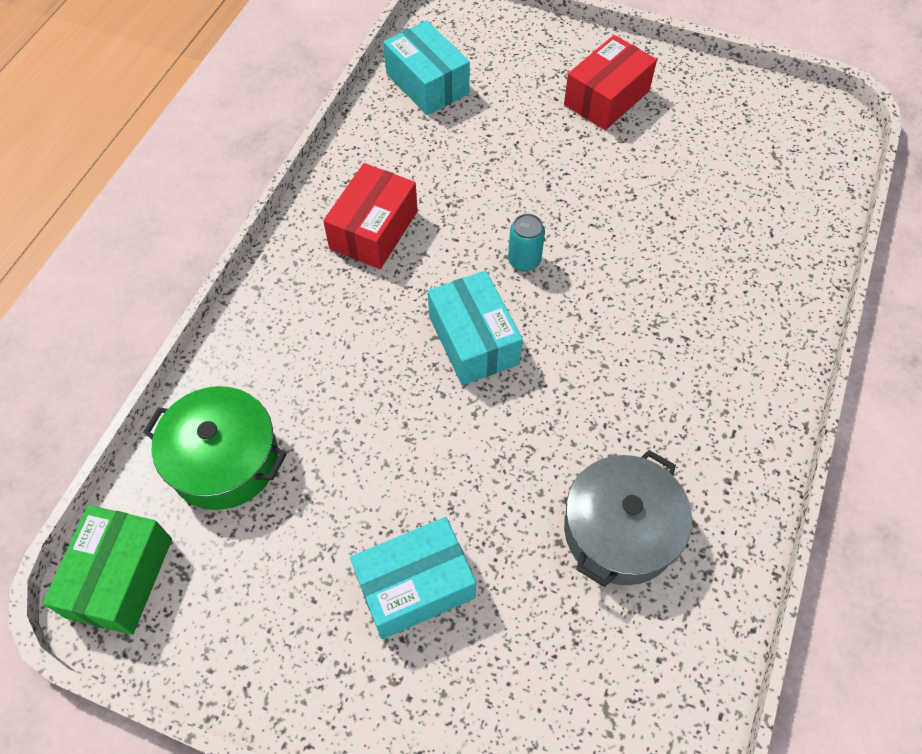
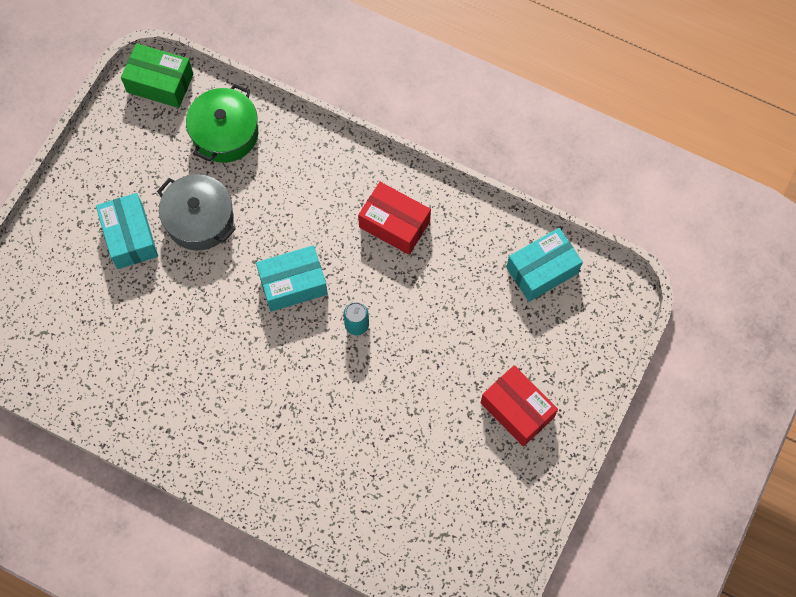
camera: 95 degrees right, 10 degrees up
(620, 530) = (145, 357): grey pot -> grey pot (199, 220)

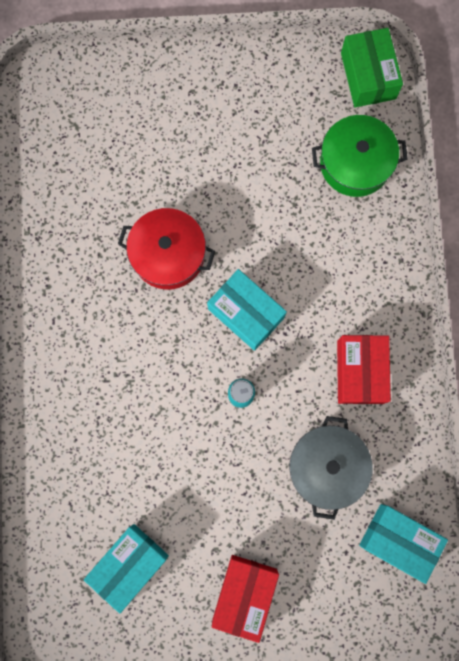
camera: 60 degrees right, 10 degrees up
(130, 237) = (205, 143): turquoise box -> turquoise box (129, 564)
(199, 220) = (257, 192): grey pot -> grey pot (326, 466)
(205, 318) = (168, 254): none -> red pot

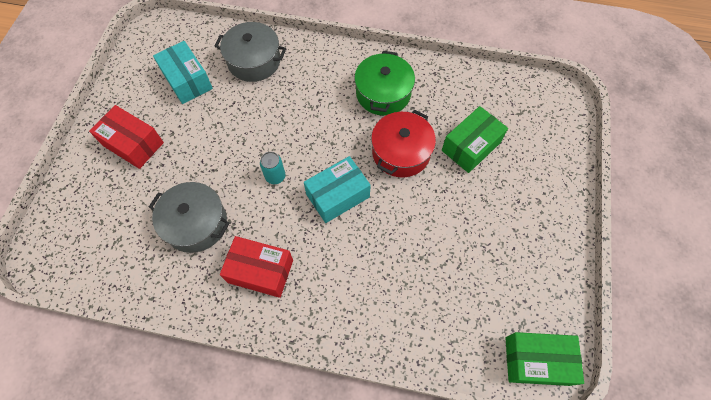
camera: 105 degrees right, 15 degrees down
(74, 483) = (254, 61): none -> grey pot
(139, 175) = (471, 146): none -> green box
(355, 163) = (449, 321): green pot -> green pot (383, 93)
(398, 540) = (116, 262): turquoise box -> none

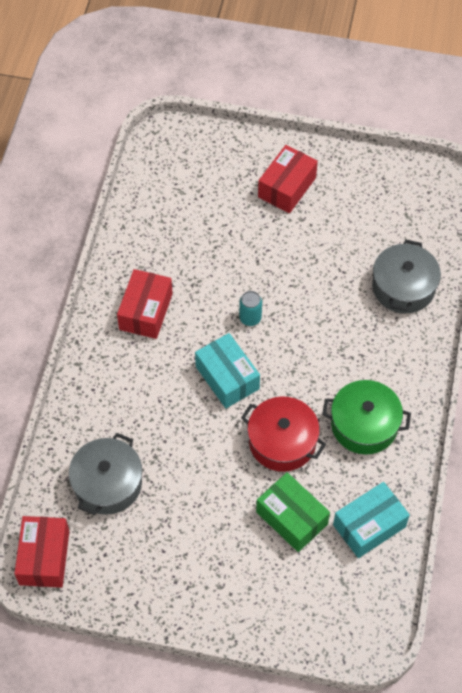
camera: 90 degrees right, 5 degrees down
(187, 80) = (371, 225): turquoise box -> turquoise box (369, 526)
(196, 223) = (197, 253): grey pot -> grey pot (107, 483)
(536, 361) = (44, 557): green box -> red box

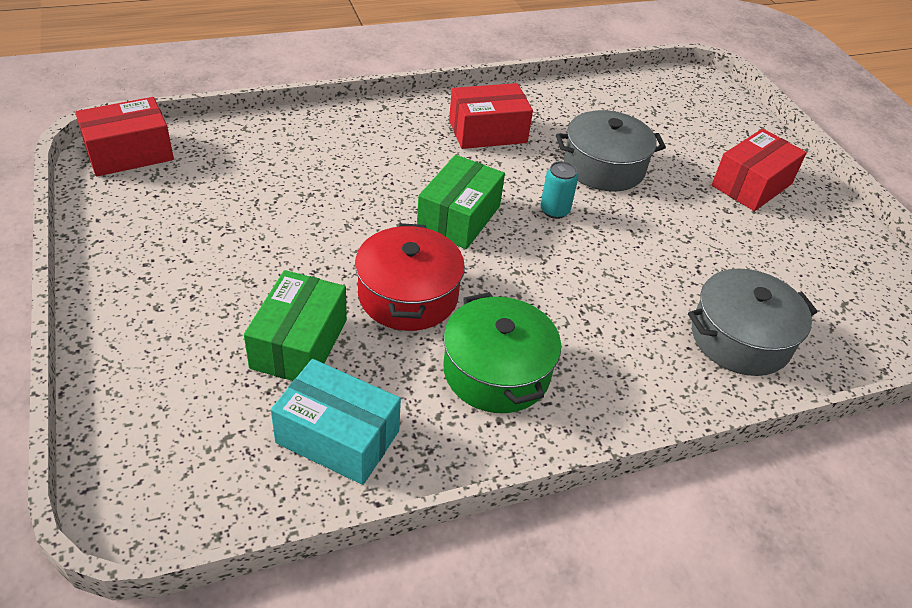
camera: 55 degrees right, 15 degrees down
(107, 483) = (251, 169): grey pot -> grey pot (604, 167)
(227, 378) = (459, 217): turquoise box -> green box
(287, 187) = (751, 185): red box -> red box turned 45 degrees counterclockwise

